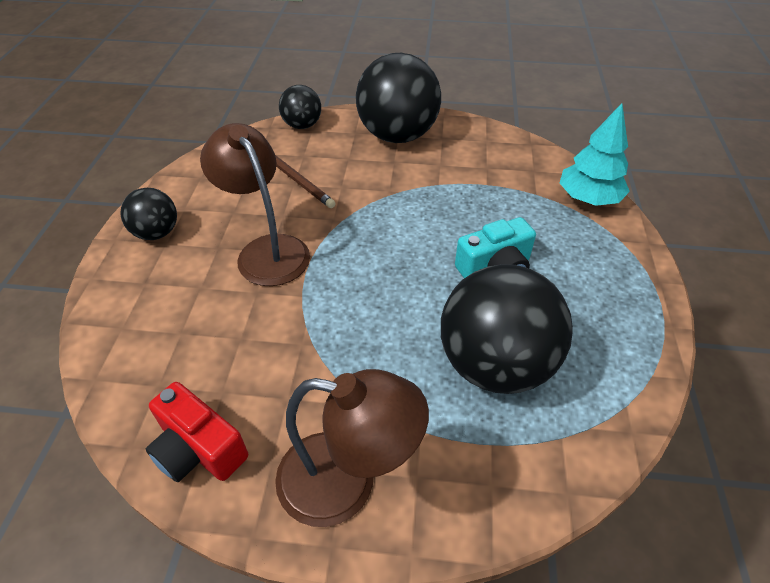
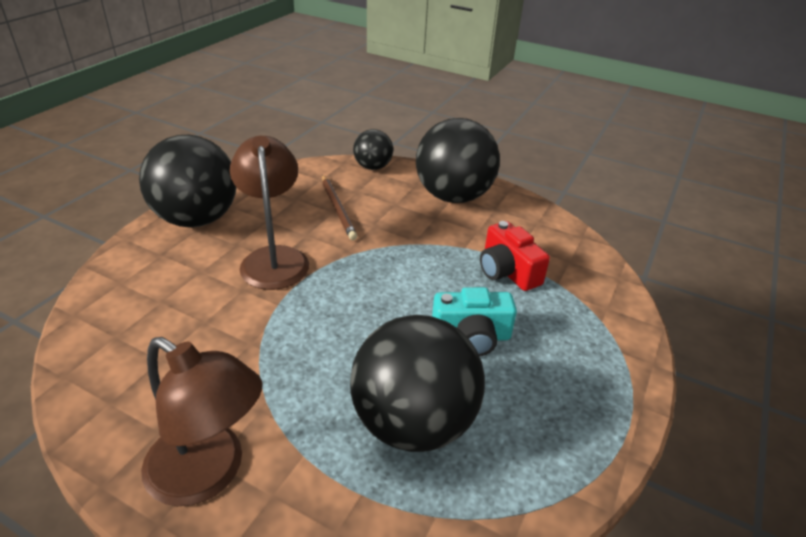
camera: 20 degrees right, 10 degrees down
(157, 233) = (197, 219): black ball -> black ball, size x1.92
(198, 449) = (111, 398): red camera -> red camera (507, 271)
(588, 198) = (612, 302): turquoise tree -> none

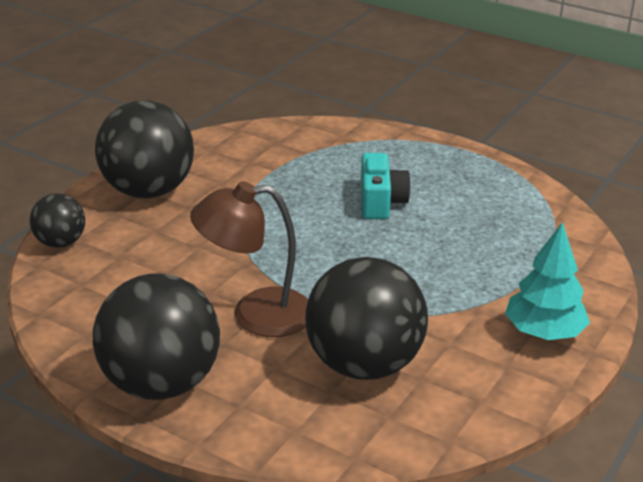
camera: 85 degrees left, 5 degrees down
(209, 473) = (544, 332): brown lamp -> turquoise tree
(338, 209) = (158, 270): brown pencil -> none
(413, 423) = (478, 236): black ball -> black ball (364, 365)
(507, 271) = (290, 174): red camera -> none

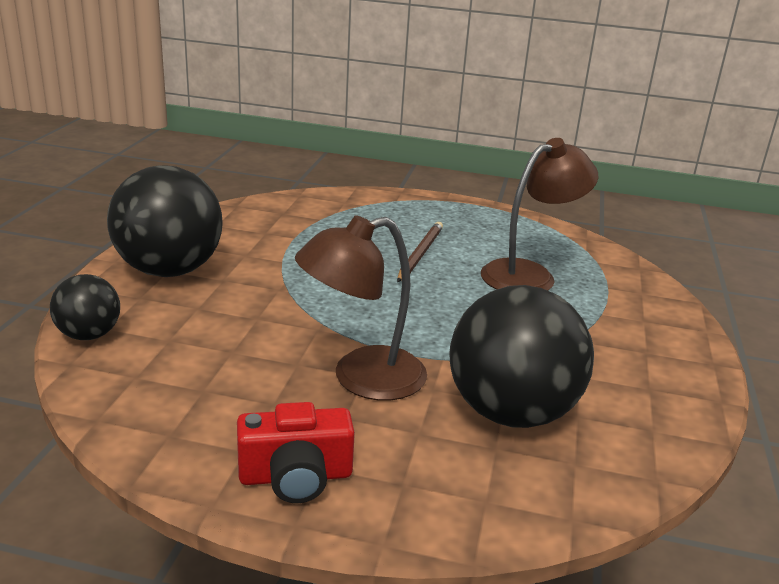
camera: 20 degrees left, 5 degrees down
(160, 384) = (296, 476): black ball -> red camera
(380, 202) = (420, 254): turquoise camera -> brown pencil
(475, 237) = (529, 274): none -> brown lamp
(544, 332) = (657, 351): turquoise tree -> none

